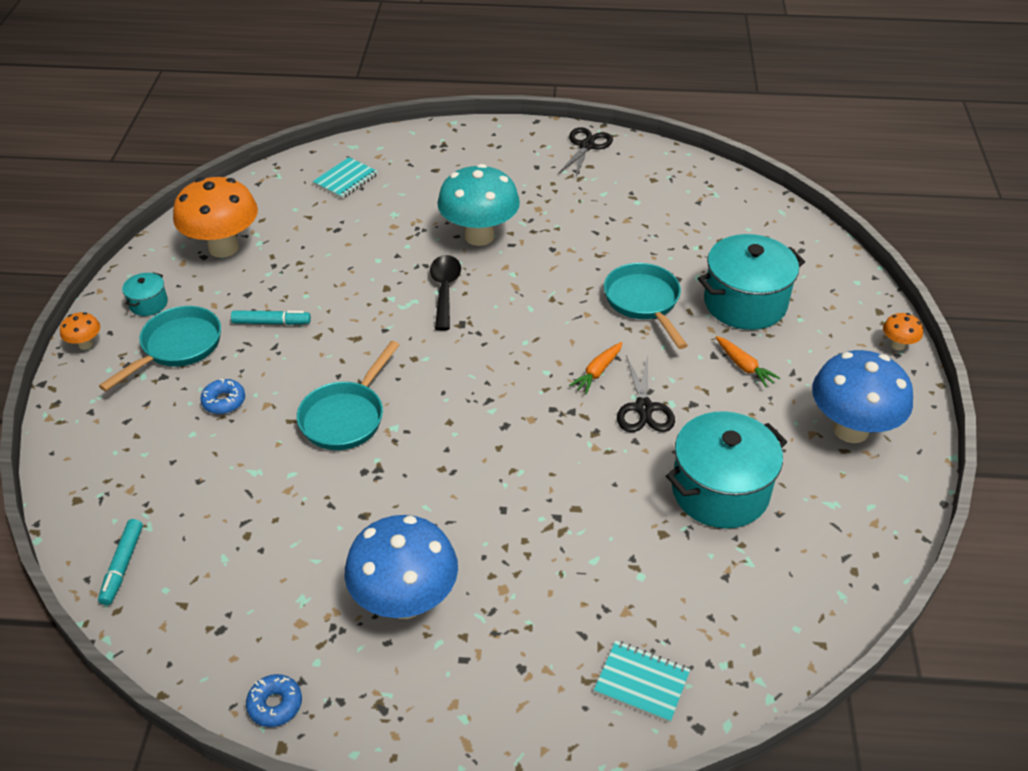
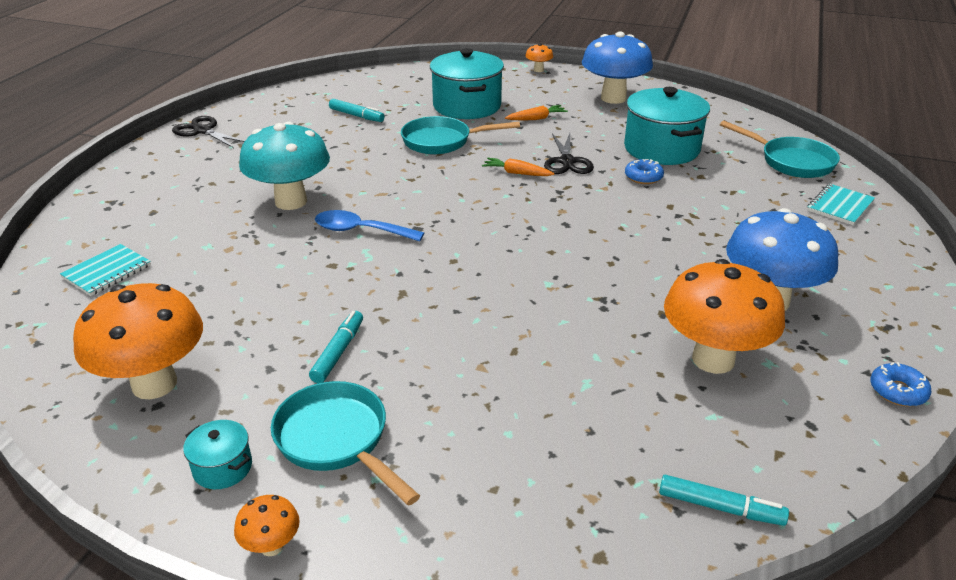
camera: 75 degrees left, 10 degrees down
(224, 401) = (461, 401): blue donut -> blue donut (643, 177)
(301, 556) = (713, 359): none -> orange mushroom
(345, 179) = (107, 272): turquoise notebook -> turquoise notebook turned 75 degrees clockwise
(346, 417) = (522, 311): turquoise pan -> turquoise pan (791, 161)
(445, 290) = (361, 231): black spoon -> blue spoon
(597, 372) = (517, 173): orange carrot -> orange carrot turned 150 degrees clockwise
(644, 408) = (567, 161): black scissors -> black scissors turned 75 degrees clockwise
(672, 228) = (356, 116): none -> turquoise marker

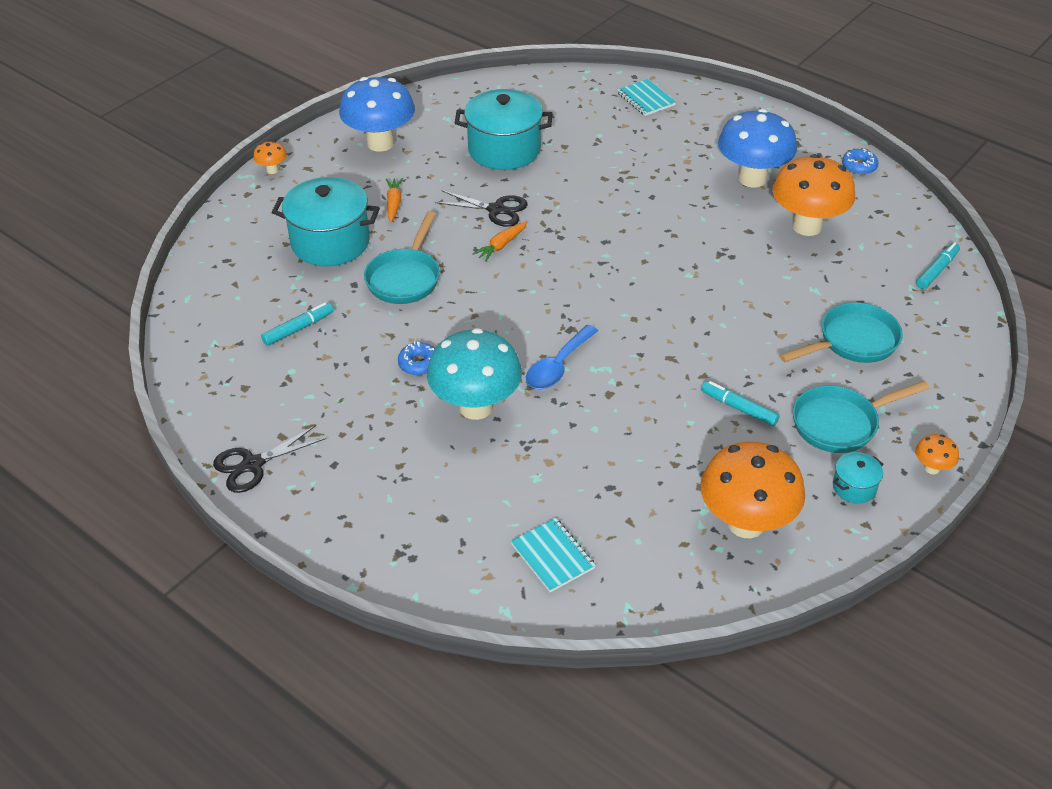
camera: 70 degrees left, 10 degrees up
(643, 177) = (549, 176): blue donut -> blue donut (419, 364)
(791, 161) = (566, 93): turquoise pan -> turquoise pan (853, 342)

